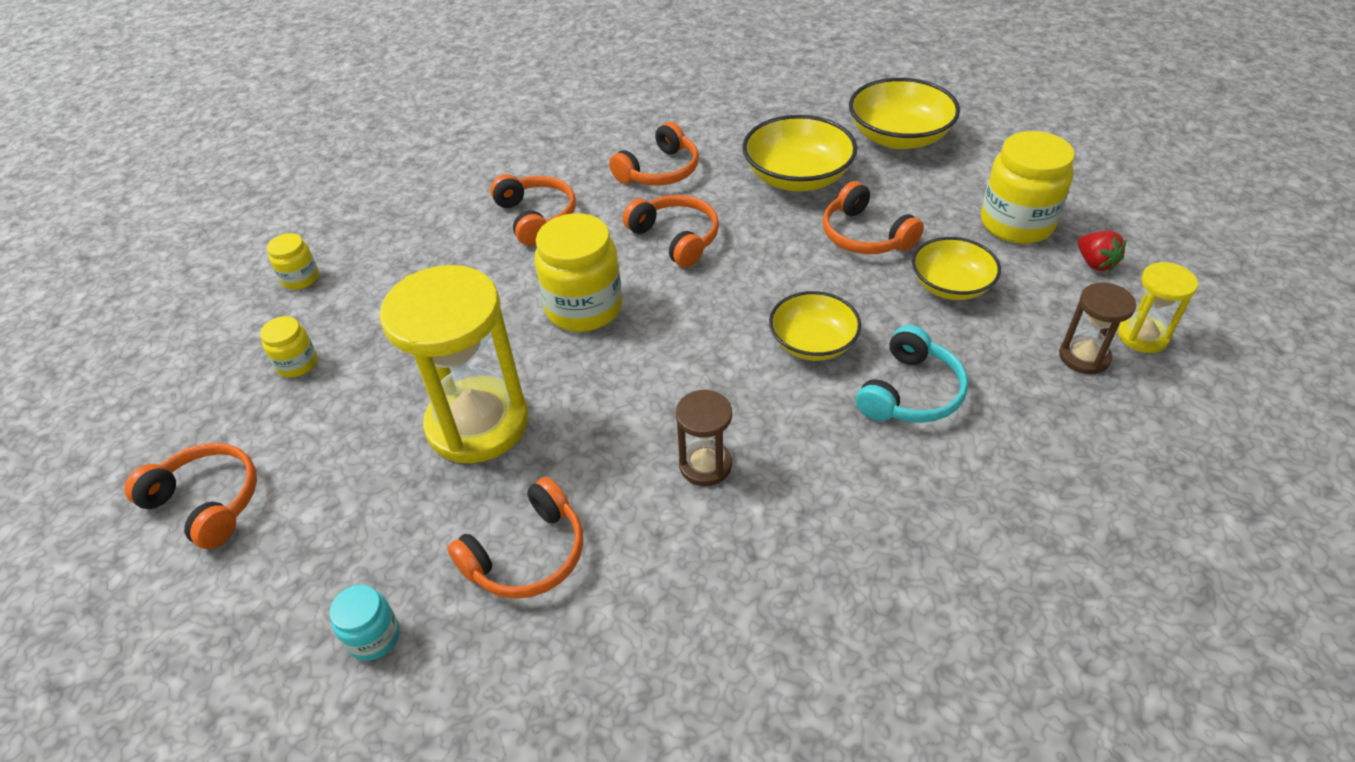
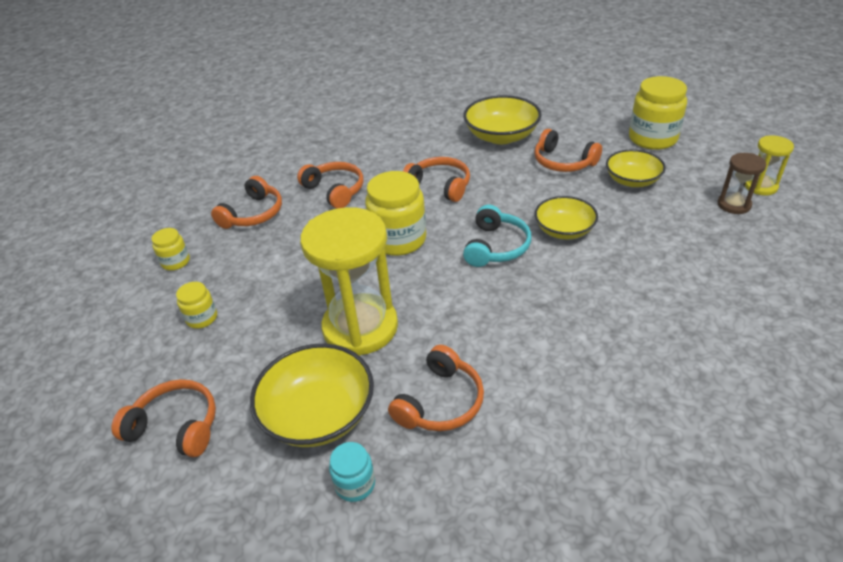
camera: 15 degrees left, 5 degrees down
(659, 171) = (407, 148): orange headphones -> orange headphones (253, 214)
(705, 465) = (533, 318): brown hourglass -> none
(899, 137) = (553, 102): yellow bowl -> yellow bowl (318, 414)
(910, 392) = (641, 246): turquoise headphones -> turquoise headphones (496, 246)
(1095, 263) = (711, 152): red strawberry -> none

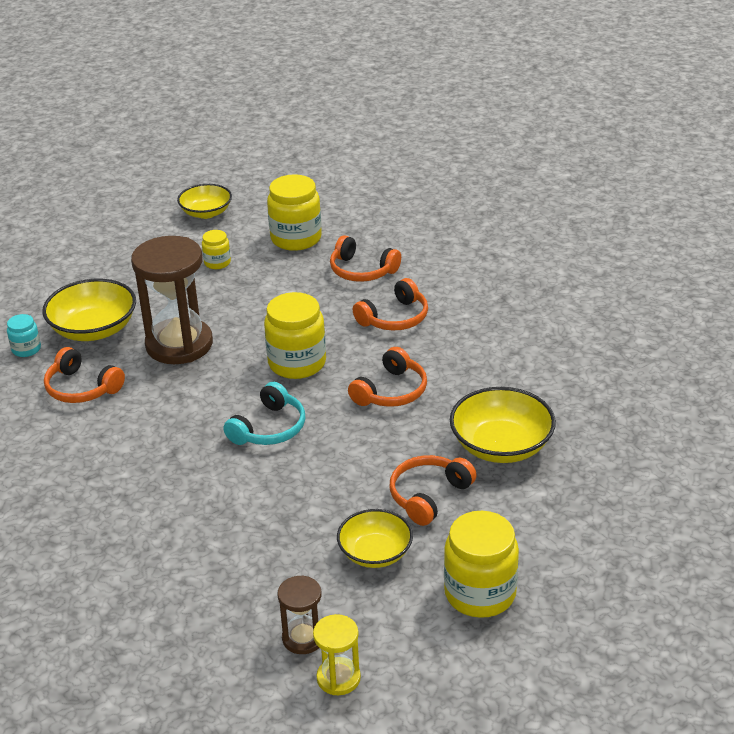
camera: 90 degrees right, 5 degrees down
(176, 262) = (296, 238): yellow jar -> yellow jar, size x1.95
(176, 426) = (108, 268): orange headphones -> none
(360, 327) = (179, 344): yellow hourglass -> brown hourglass
(496, 246) = (269, 428): turquoise headphones -> turquoise headphones turned 75 degrees counterclockwise
(564, 230) = (285, 480): yellow bowl -> yellow bowl (206, 213)

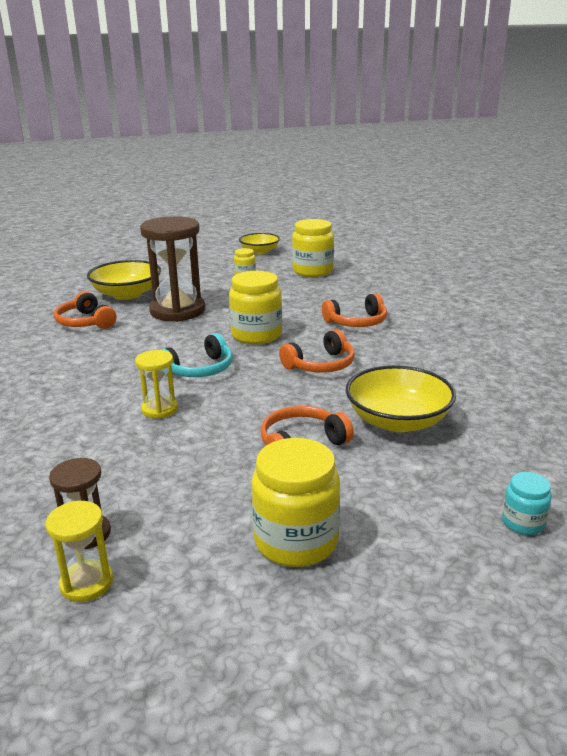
camera: 20 degrees right, 10 degrees down
(26, 349) = (72, 297): turquoise jar -> turquoise jar (523, 523)
(266, 491) = (159, 409): none -> yellow hourglass
(362, 271) = (350, 293): orange headphones -> none
(375, 553) = (216, 478): yellow bowl -> none

